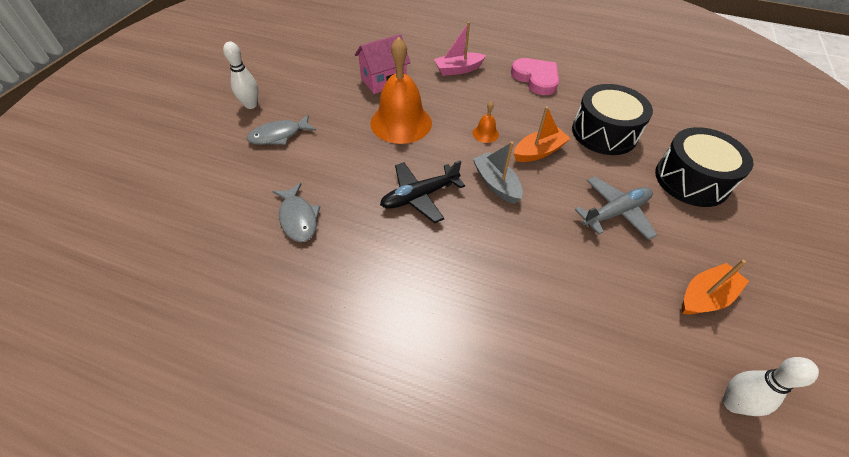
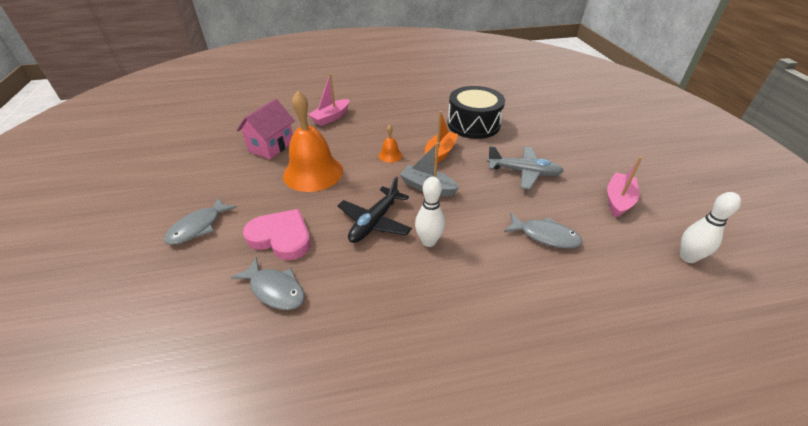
camera: 30 degrees left, 10 degrees down
(251, 105) = (145, 212): white bowling pin -> white bowling pin (428, 241)
(536, 78) = (397, 105): pink heart -> pink heart (281, 237)
(578, 292) = (545, 236): none -> grey fish
(615, 213) = (524, 172): grey plane -> grey plane turned 75 degrees clockwise
(691, 180) = (550, 133): black drum -> none
(705, 296) = (618, 200): orange boat -> pink boat

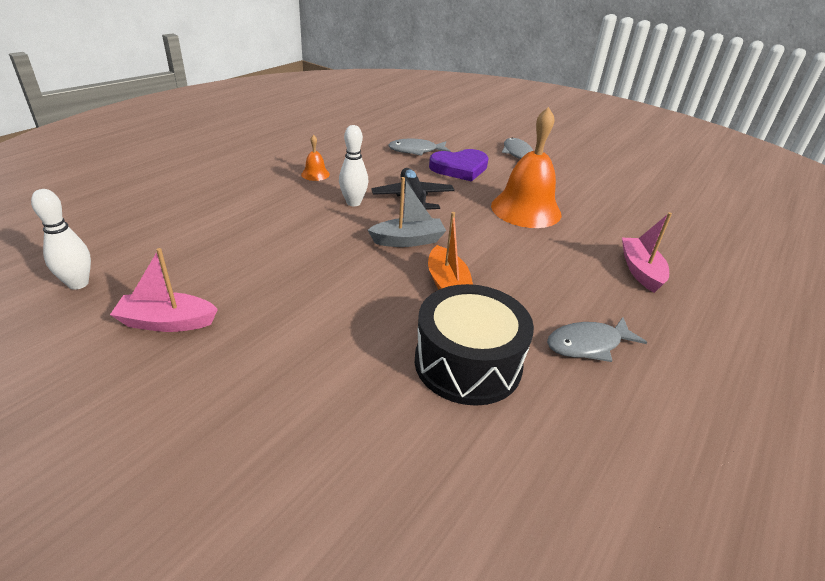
camera: 135 degrees right, 5 degrees down
(271, 146) = (607, 213): pink house -> none
(281, 237) = (459, 168): pink heart -> purple heart
(390, 155) = (494, 256): orange bell -> orange bell (315, 174)
(524, 172) = (318, 307): grey plane -> none
(545, 236) = (250, 245): grey fish -> grey fish (588, 345)
(618, 200) = (167, 322): pink boat -> pink boat turned 105 degrees clockwise

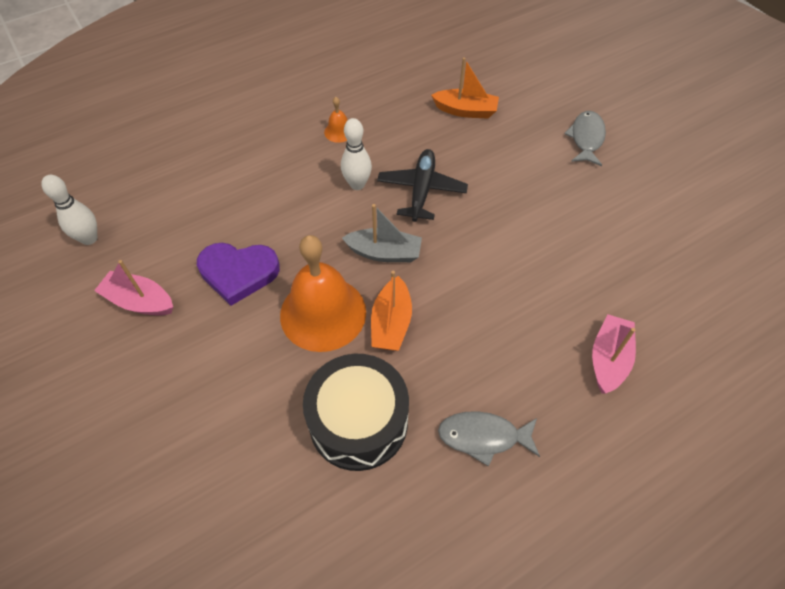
camera: 25 degrees right, 20 degrees up
(416, 151) = (465, 111): grey fish -> orange boat
(459, 168) = (500, 150): purple heart -> purple heart (238, 273)
(526, 209) = (537, 235): orange bell -> orange bell (323, 313)

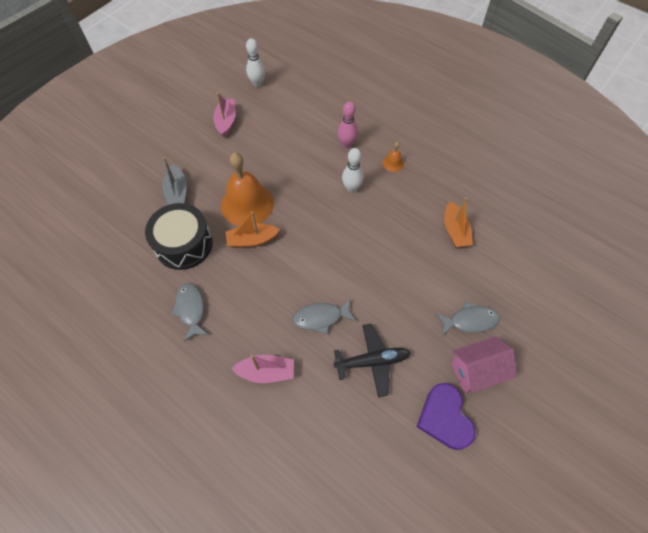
camera: 70 degrees right, 5 degrees up
(238, 273) = (260, 155): purple heart -> purple heart (445, 417)
(280, 167) = (347, 144): none -> pink bowling pin
(384, 253) = (302, 220): grey boat -> grey boat (177, 192)
(421, 190) = (363, 225): black plane -> black plane (372, 361)
(544, 275) = (321, 318): none -> grey fish
(647, 155) = (475, 371): none -> pink house

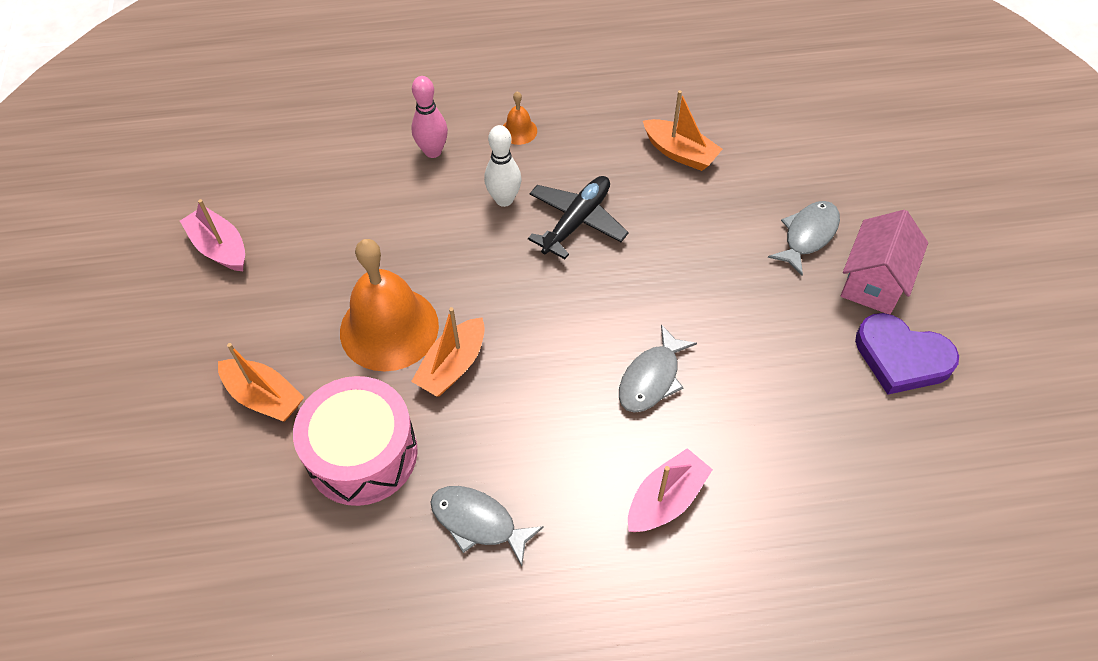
camera: 45 degrees left, 5 degrees down
(177, 192) = (264, 397): grey boat -> orange boat
(184, 244) = (362, 453): black drum -> pink drum
(257, 83) = (205, 164): white bowling pin -> none
(372, 361) = (765, 371): black plane -> black plane (577, 221)

